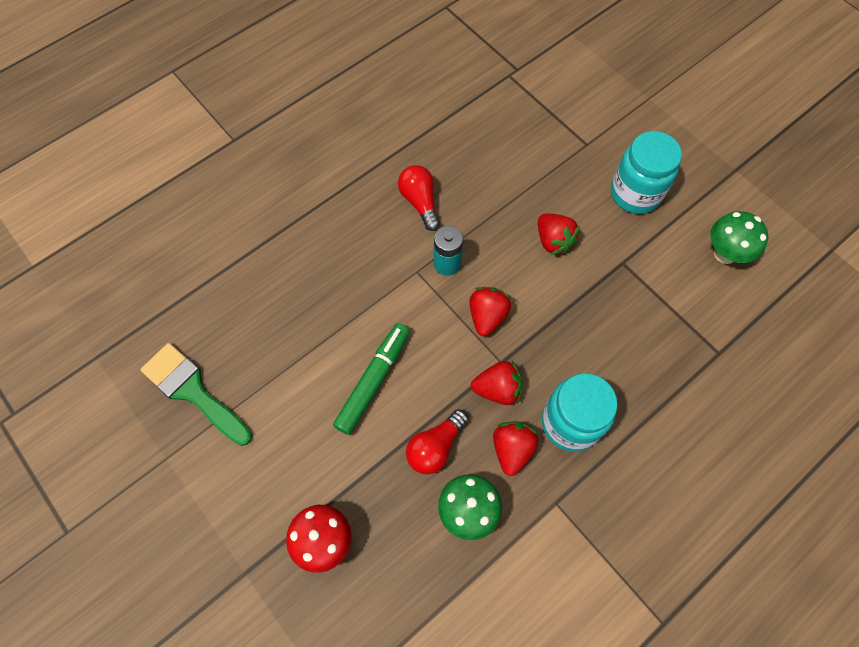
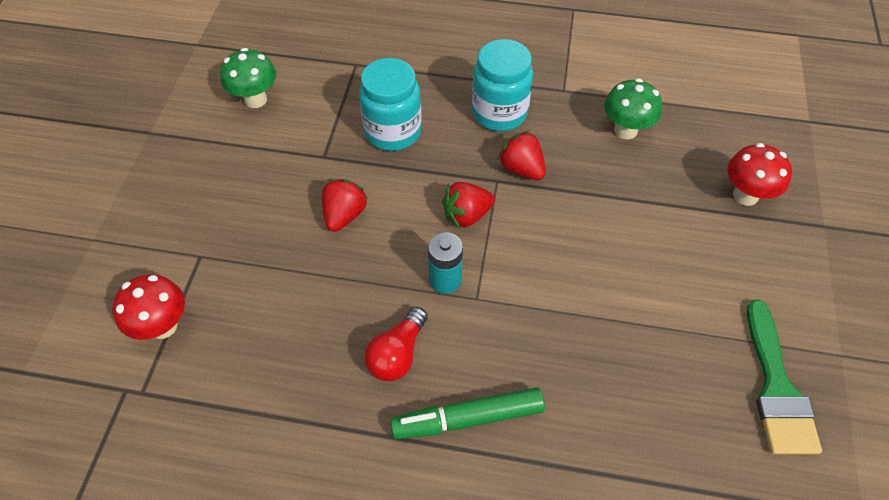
camera: 130 degrees left, 10 degrees down
(373, 381) = (607, 254): green marker -> green marker (468, 418)
(435, 447) = (607, 177): red light bulb -> none
(512, 449) = (556, 133): red strawberry -> none
(546, 103) = (163, 326): none -> red mushroom
(635, 193) = (236, 186): turquoise jar -> turquoise jar (393, 132)

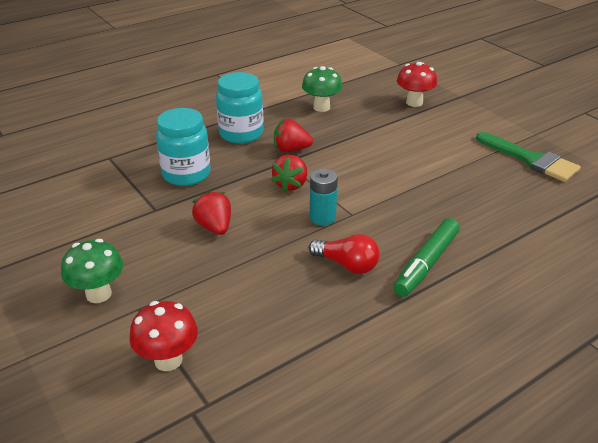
camera: 45 degrees left, 20 degrees down
(255, 99) = (56, 210): green mushroom -> green mushroom (98, 294)
(397, 354) = (347, 265): red light bulb -> red light bulb turned 45 degrees counterclockwise

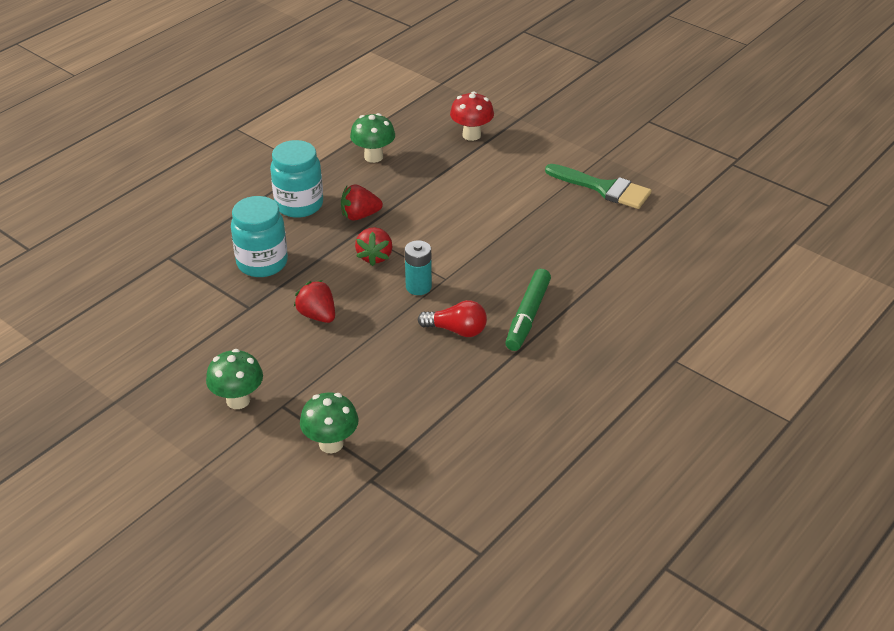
camera: 15 degrees left, 5 degrees up
(168, 360) = (331, 444): red mushroom -> green mushroom

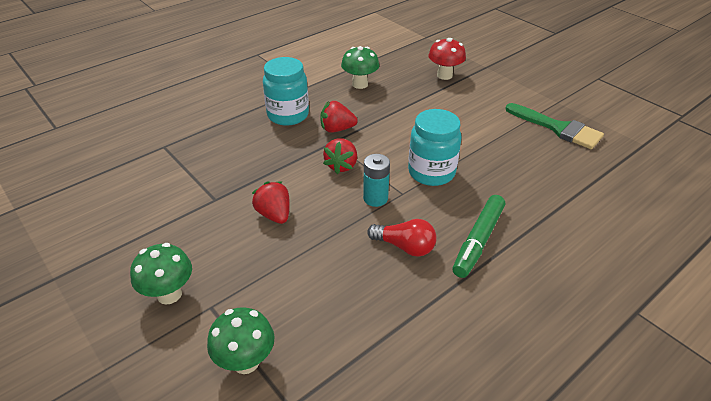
camera: 10 degrees right, 0 degrees up
(262, 263) = (240, 160): turquoise jar -> turquoise jar (431, 172)

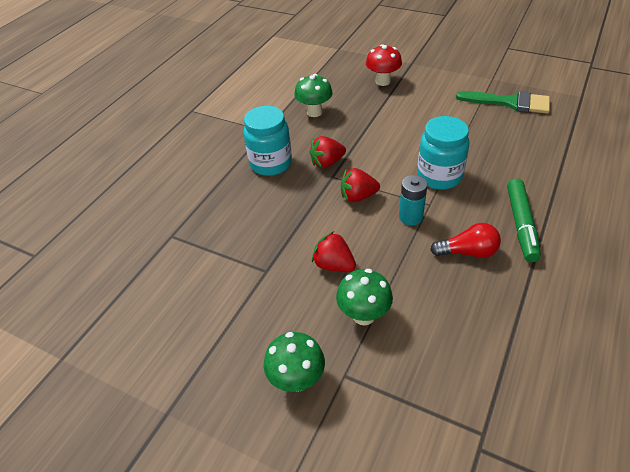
camera: 20 degrees left, 5 degrees up
(246, 361) = (416, 411): green mushroom -> green mushroom (363, 315)
(341, 165) = (358, 196): red strawberry -> red strawberry turned 90 degrees clockwise

